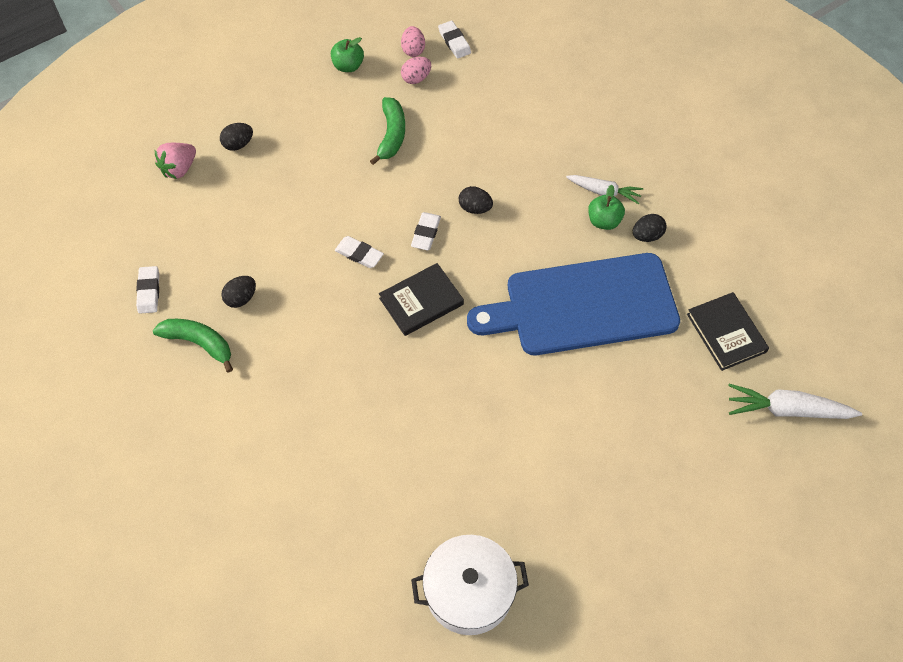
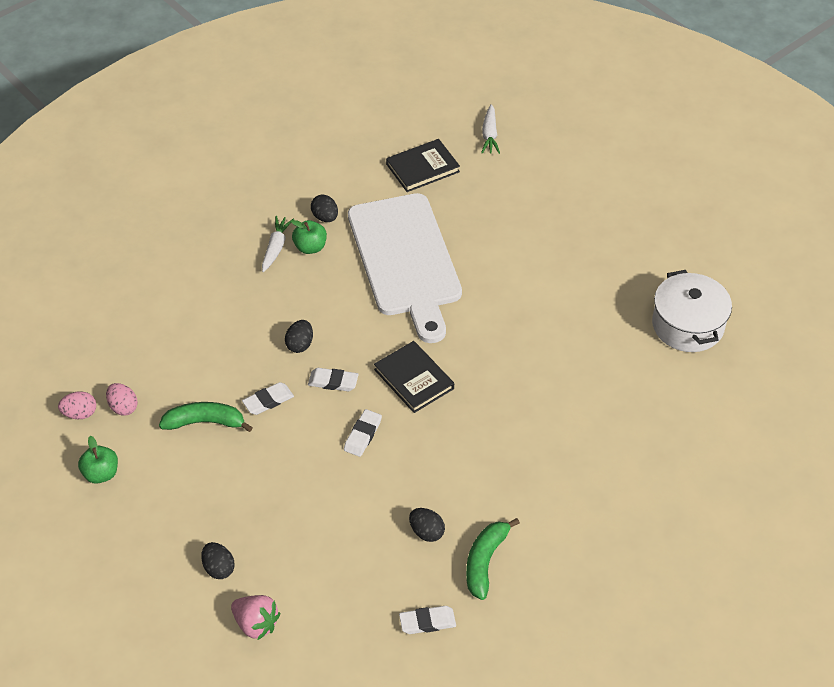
camera: 95 degrees left, 10 degrees down
(454, 42) = (70, 376): white eraser -> white eraser (268, 401)
(583, 305) = (405, 260): blue cutting board -> white cutting board
(787, 410) = (489, 135): white carrot -> white carrot, size x0.66

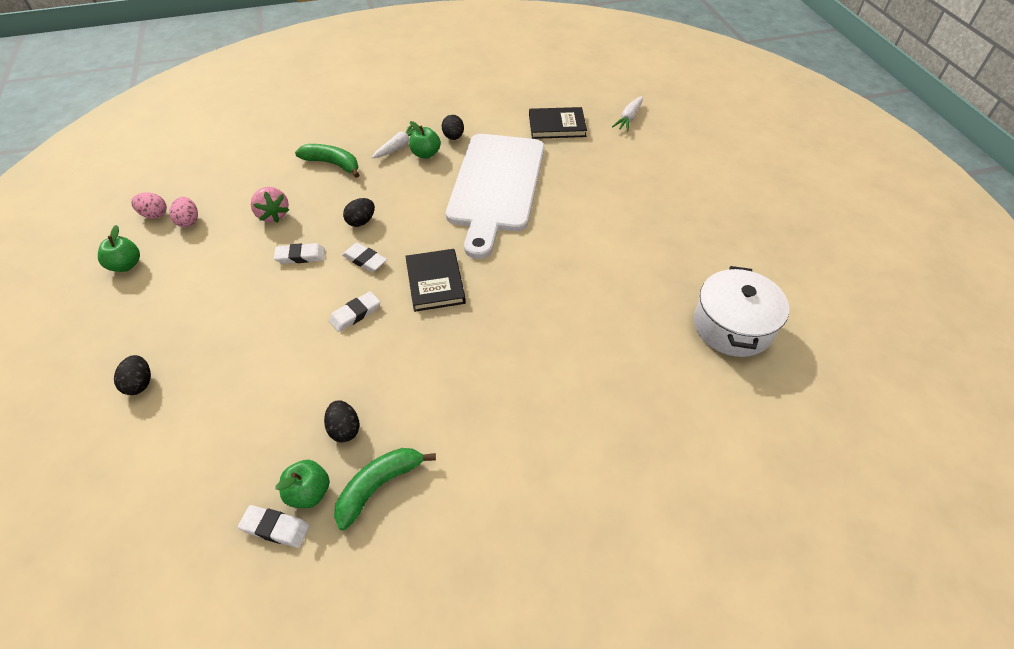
camera: 25 degrees right, 0 degrees up
(205, 422) = (238, 255): green banana -> green banana (332, 164)
(256, 624) = (123, 453): pink strawberry -> pink strawberry (273, 215)
(434, 588) = (309, 493): none -> green apple

